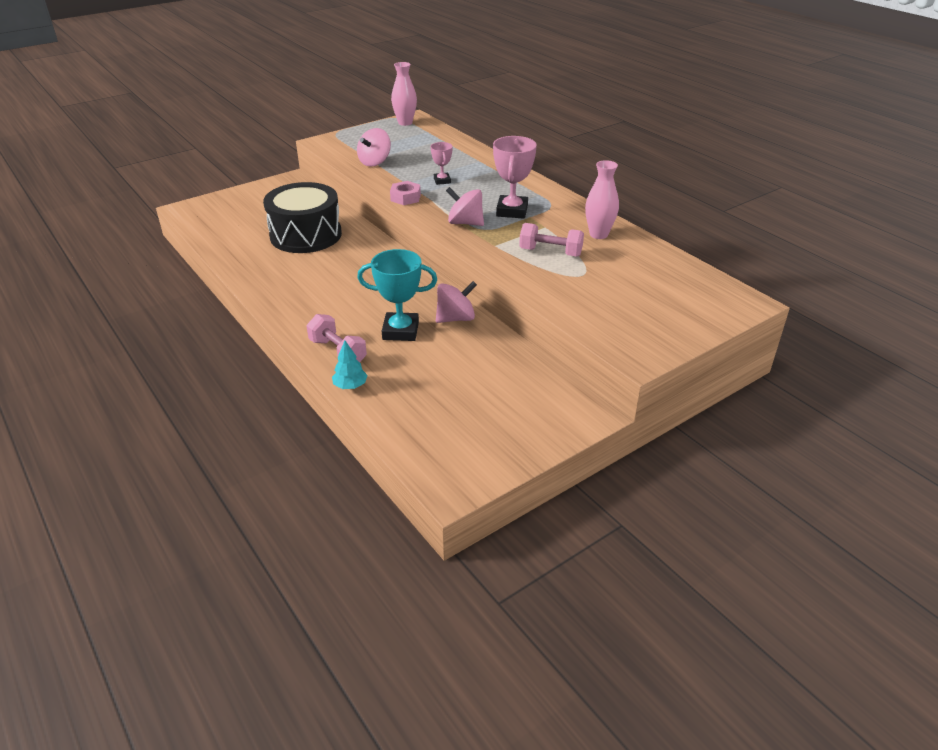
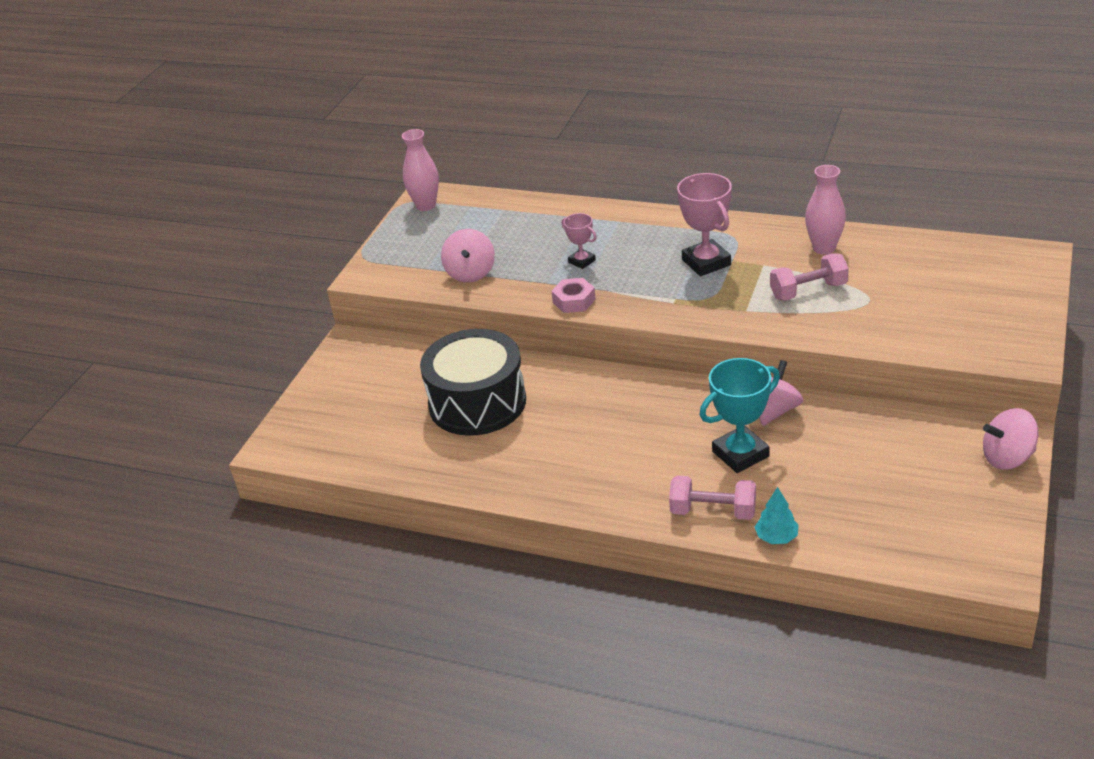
camera: 30 degrees left, 0 degrees up
(465, 223) = (680, 300): pink spinning top -> pink spinning top (1007, 458)

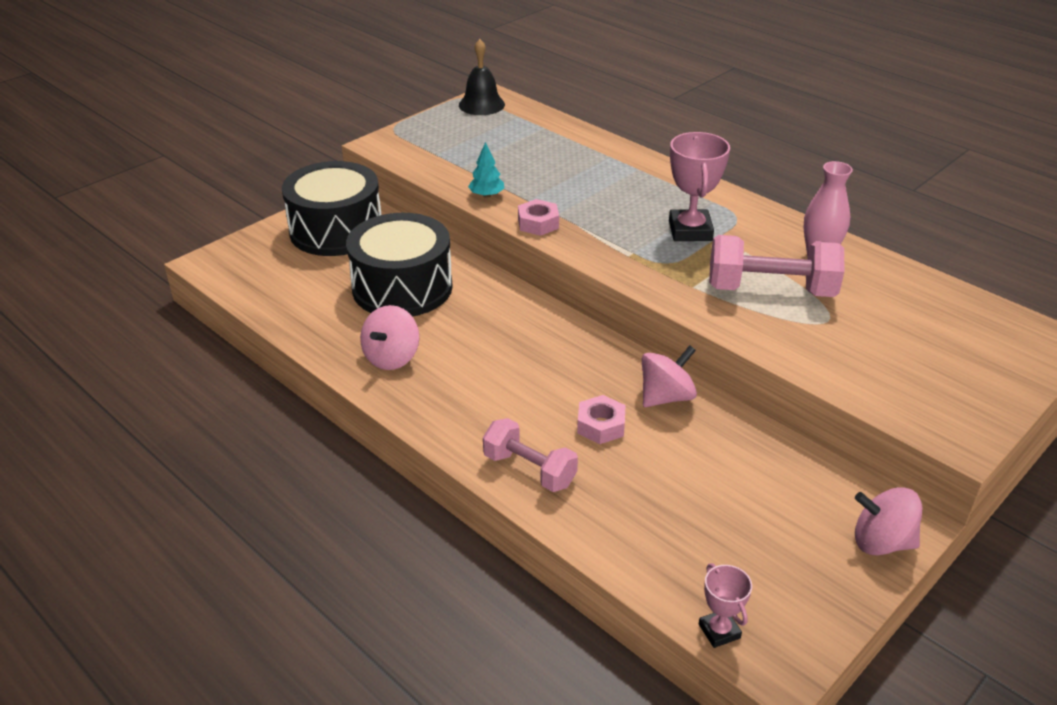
camera: 20 degrees right, 0 degrees up
(369, 373) = (336, 230): none -> black drum
(426, 205) = (481, 104): pink vase -> black bell
(470, 273) = (469, 170): pink spinning top -> pink spinning top (392, 357)
(582, 261) = (575, 192): pink trophy -> pink trophy (719, 631)
(740, 454) = (600, 425): turquoise trophy -> pink nut
(776, 537) = (570, 522): turquoise tree -> turquoise tree (486, 195)
(808, 291) = (770, 290): pink dumbbell -> pink dumbbell, size x1.52

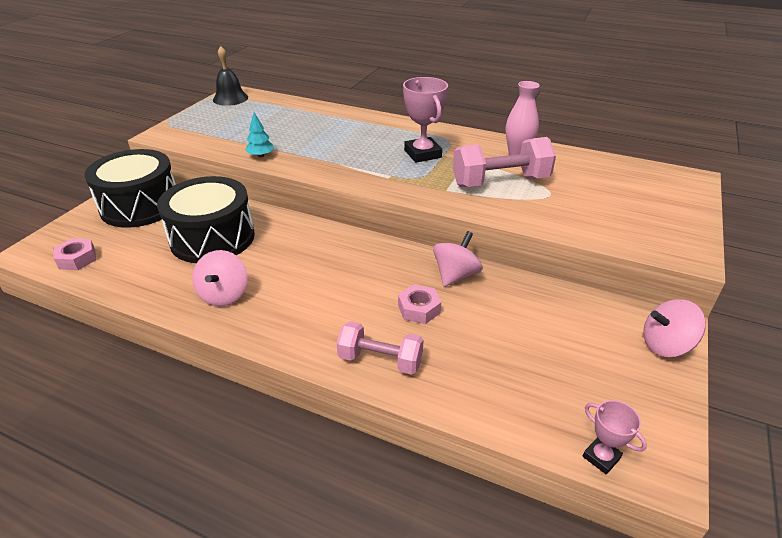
camera: 20 degrees left, 0 degrees up
(538, 223) = (310, 168): pink nut -> pink nut (77, 259)

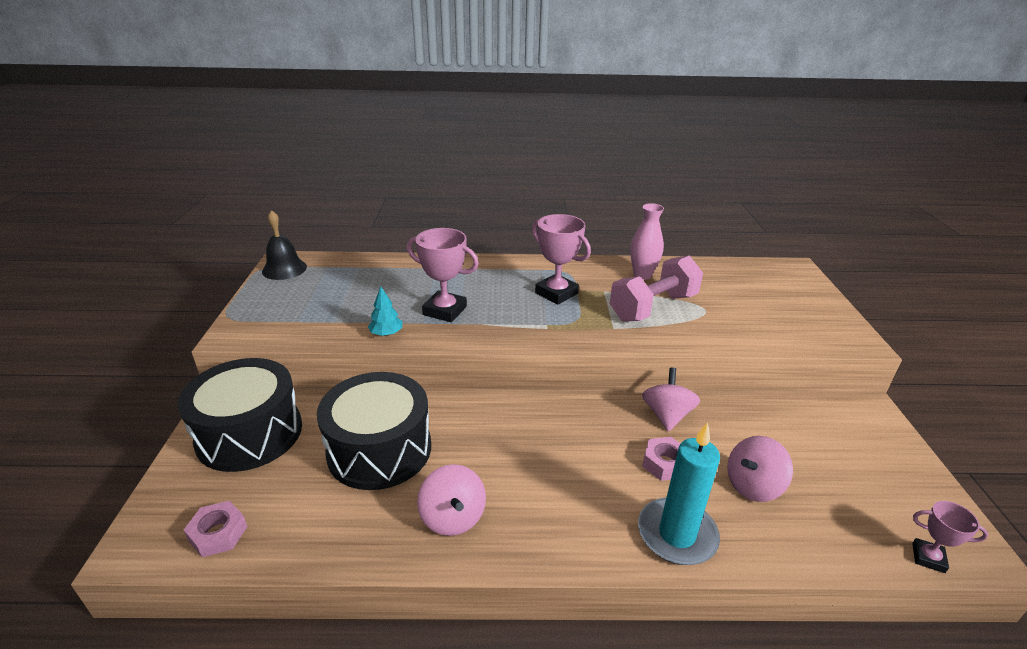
camera: 25 degrees left, 5 degrees down
(318, 148) = (445, 311): none -> pink trophy
(380, 360) = (677, 534): pink dumbbell -> turquoise candle
(665, 345) = (881, 429): pink spinning top -> pink spinning top (753, 485)

